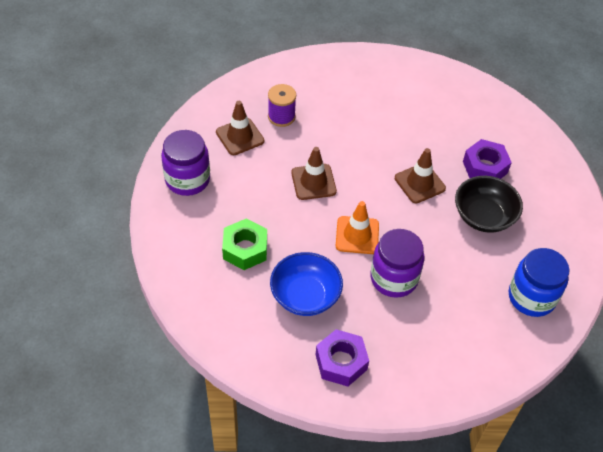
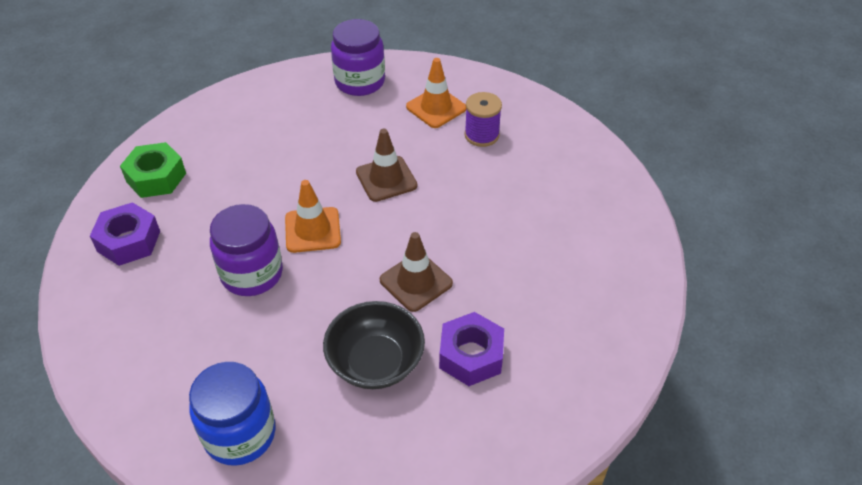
camera: 80 degrees right, 5 degrees down
(240, 136) = (436, 108): brown traffic cone -> orange traffic cone
(245, 249) = (274, 140): green nut -> green nut (156, 177)
(305, 296) = (216, 198): blue bowl -> none

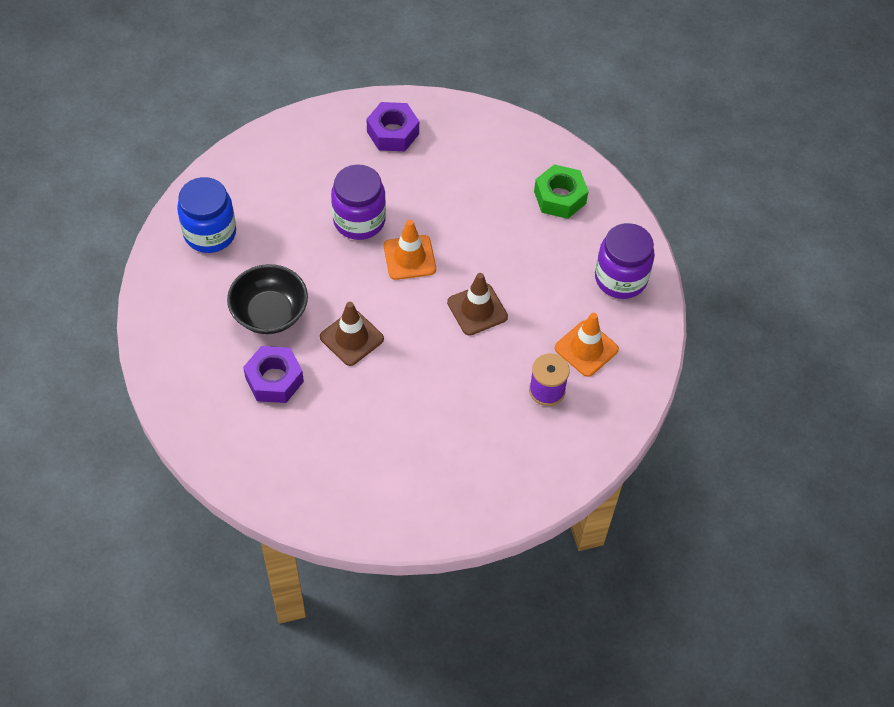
camera: 85 degrees right, 10 degrees up
(156, 177) = (468, 136): green nut -> green nut (560, 197)

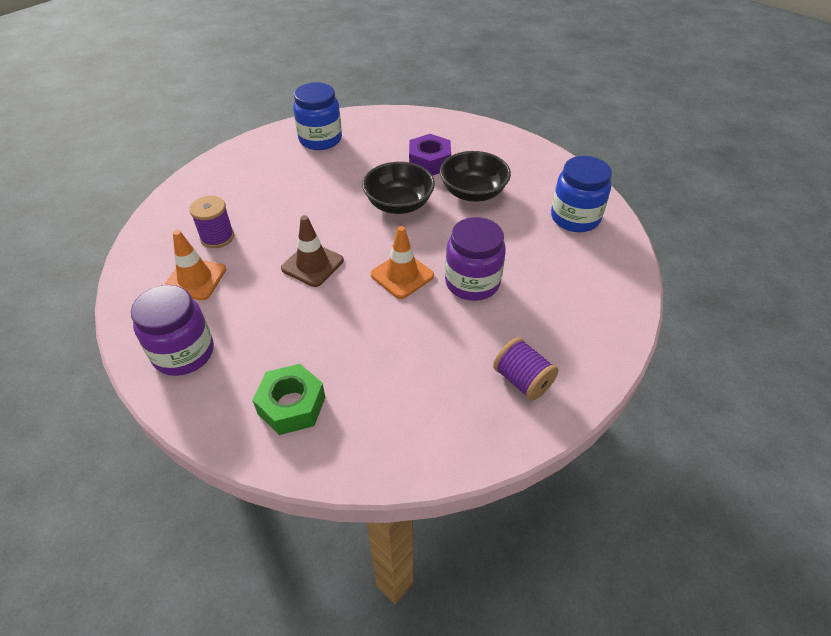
camera: 150 degrees right, 10 degrees down
(351, 338) = (399, 204): brown traffic cone -> black bowl
(363, 488) = (320, 139): none -> blue jar
(393, 133) = (522, 380): purple nut -> purple spool

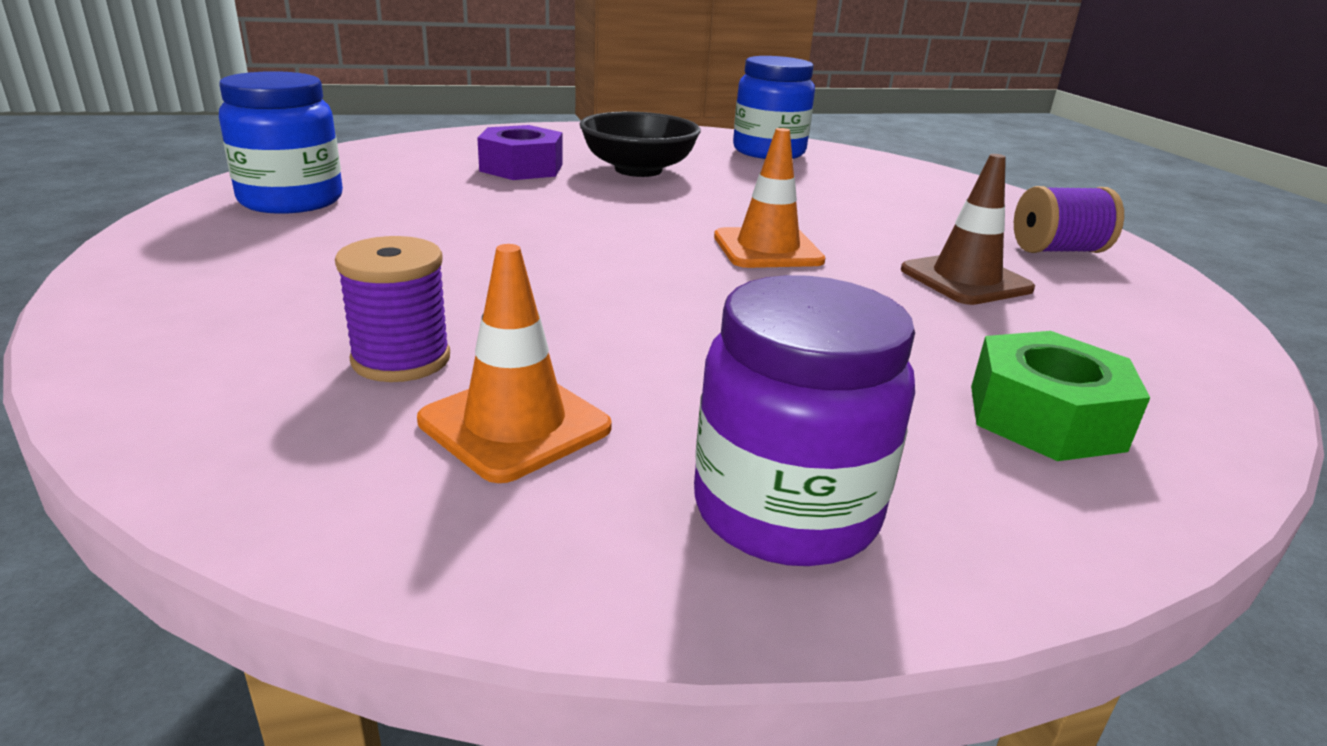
camera: 60 degrees left, 20 degrees down
(312, 264) = (649, 297): brown traffic cone -> brown traffic cone (965, 280)
(399, 204) = (588, 206): black bowl -> none
(472, 283) = (834, 220): purple jar -> none

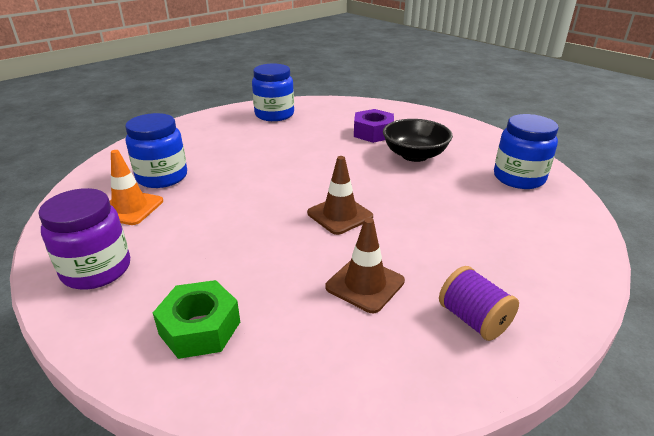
camera: 65 degrees right, 5 degrees up
(401, 359) = (162, 177): purple spool -> blue jar
(767, 249) = (340, 215): orange traffic cone -> brown traffic cone

